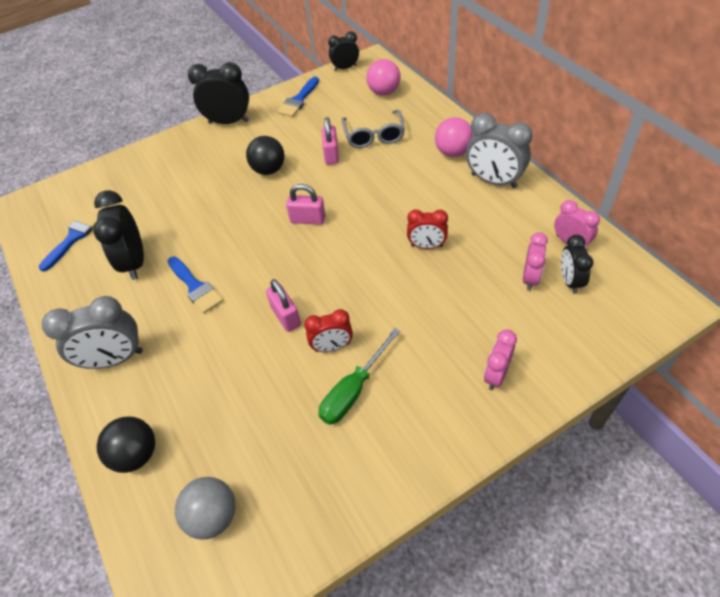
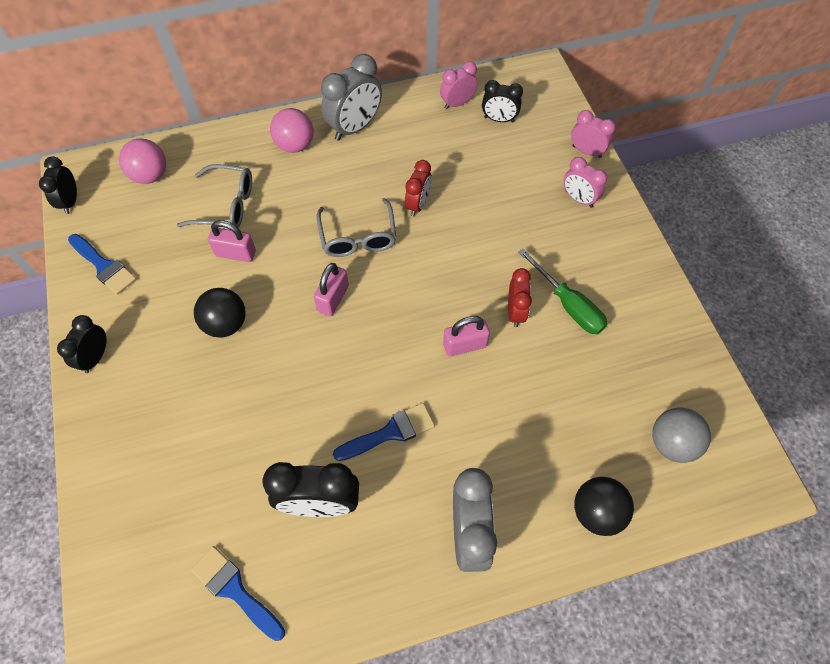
camera: 80 degrees left, 10 degrees up
(228, 122) = (96, 357): black clock -> black clock, size x0.61
(374, 217) = (358, 237): none -> grey glasses
(530, 278) = (486, 143): pink clock -> pink clock (586, 151)

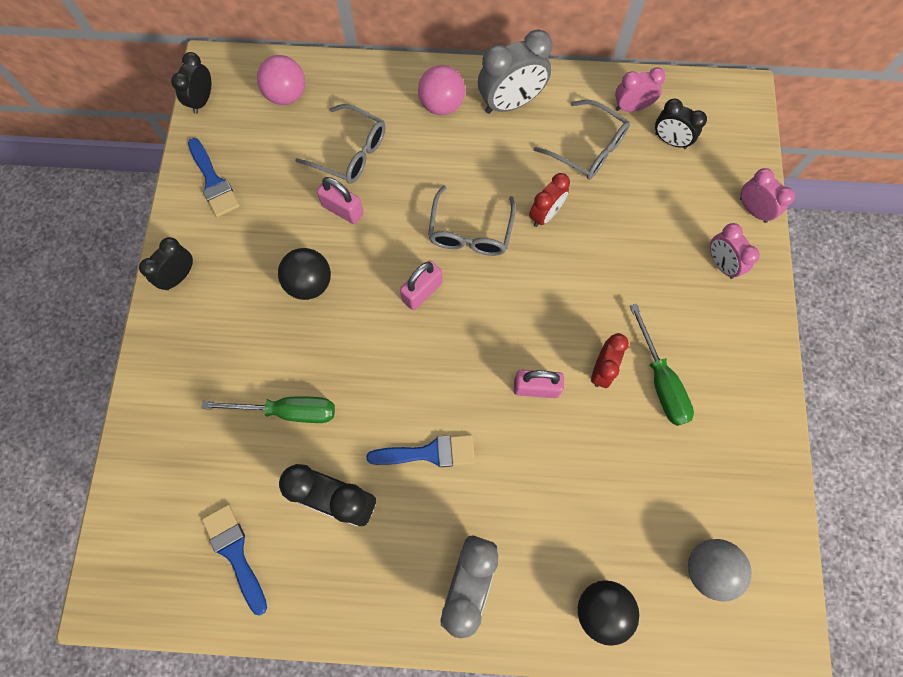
camera: 20 degrees right, 10 degrees up
(243, 441) = (288, 411): none -> green screwdriver
(433, 144) = (588, 148): none -> grey glasses

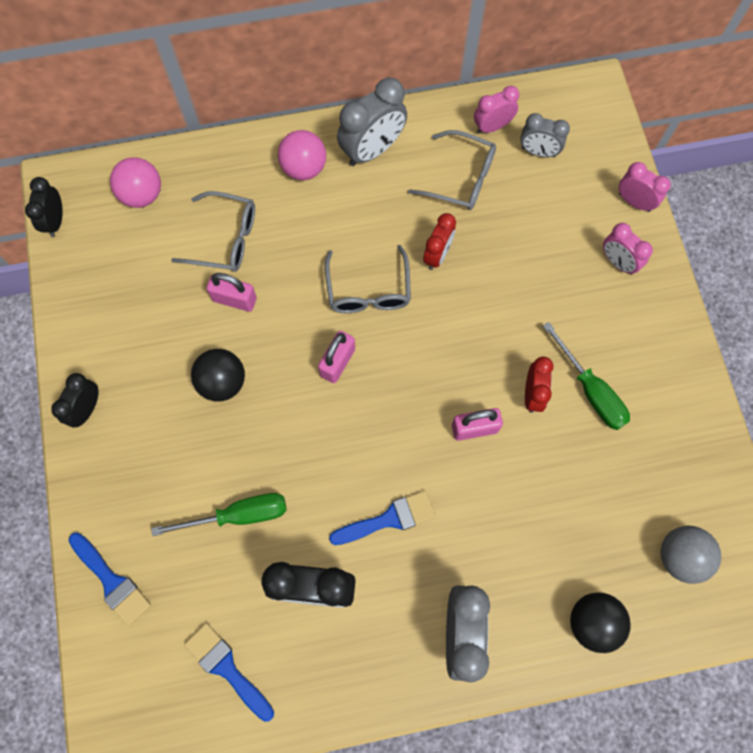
camera: 15 degrees left, 0 degrees up
(213, 182) = (93, 303): blue brush -> blue brush (111, 581)
(670, 141) = (538, 152): black clock -> grey clock

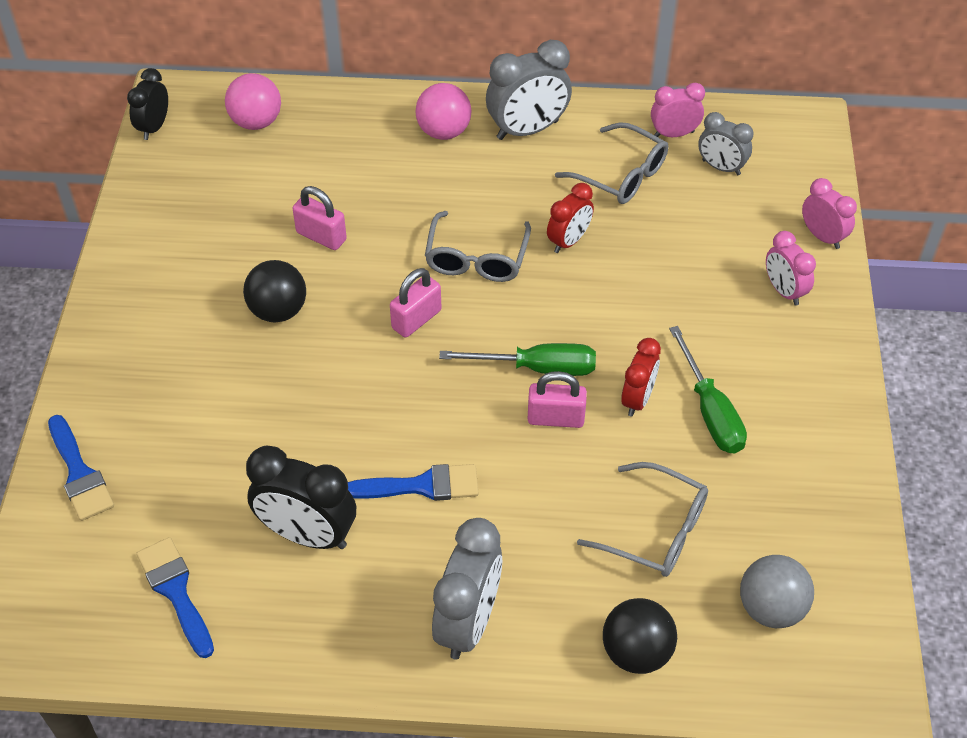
camera: 15 degrees right, 20 degrees down
(87, 409) = (118, 303): black clock -> none
(225, 239) = (332, 179): grey glasses -> grey glasses (655, 530)
(238, 515) = (247, 442): green screwdriver -> green screwdriver (537, 368)

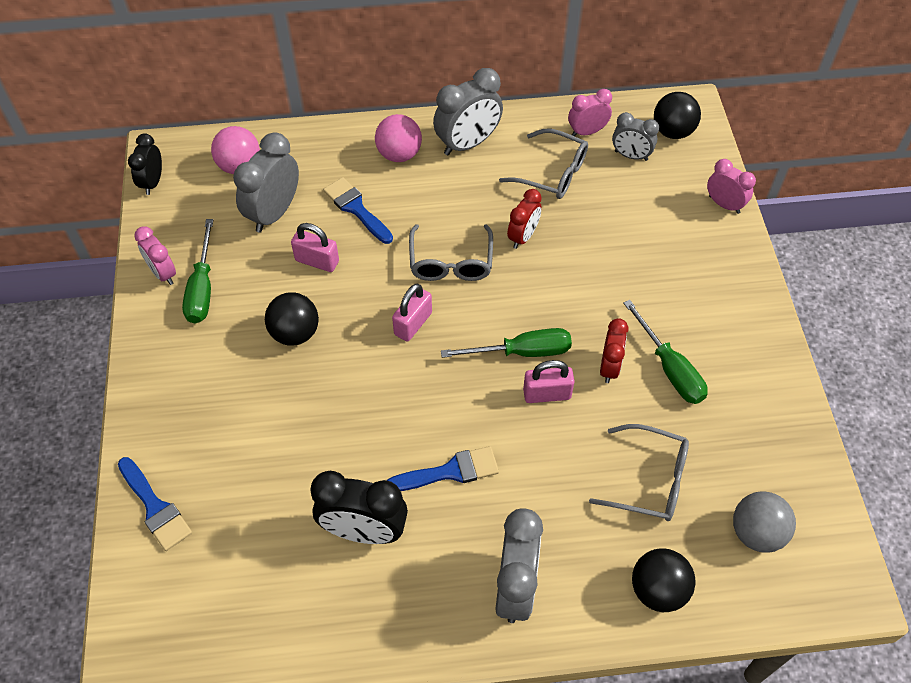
camera: 10 degrees left, 5 degrees up
(176, 592) = (262, 602): blue brush -> blue brush (356, 209)
(184, 248) = (202, 288): none -> green screwdriver
(284, 178) = (274, 213): none -> grey clock
(779, 146) = (672, 131): none -> black ball
(784, 291) = (704, 256): pink clock -> pink clock (163, 273)

